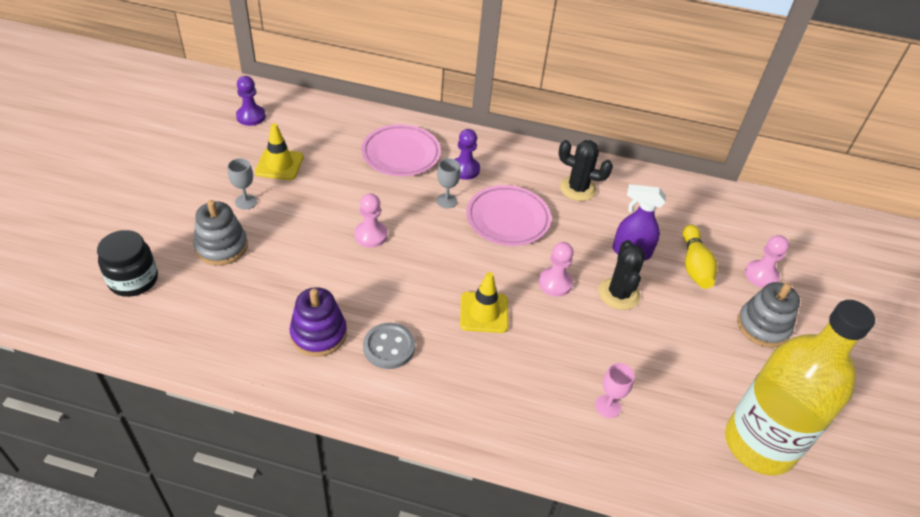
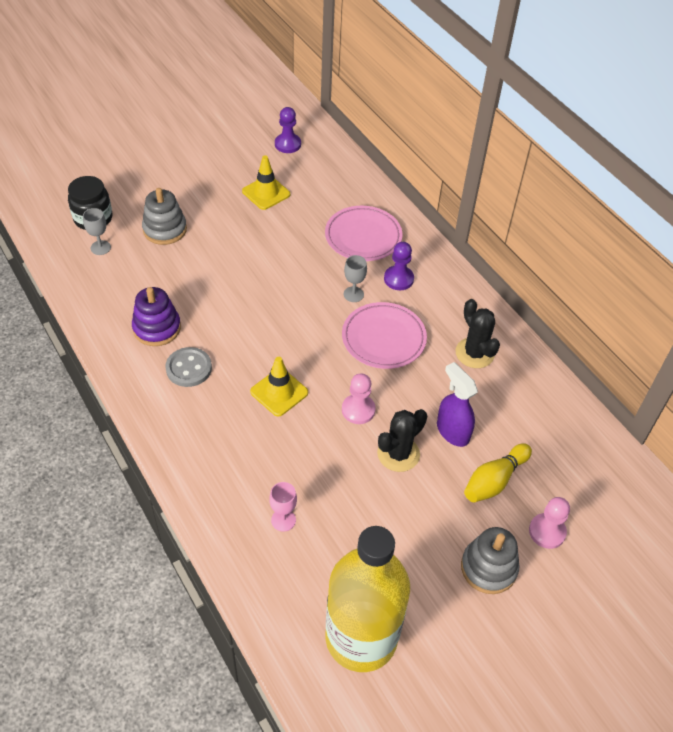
camera: 45 degrees right, 5 degrees up
(246, 202) = (214, 207): grey goblet -> grey goblet (100, 247)
(371, 235) = (268, 284): pink pawn -> none

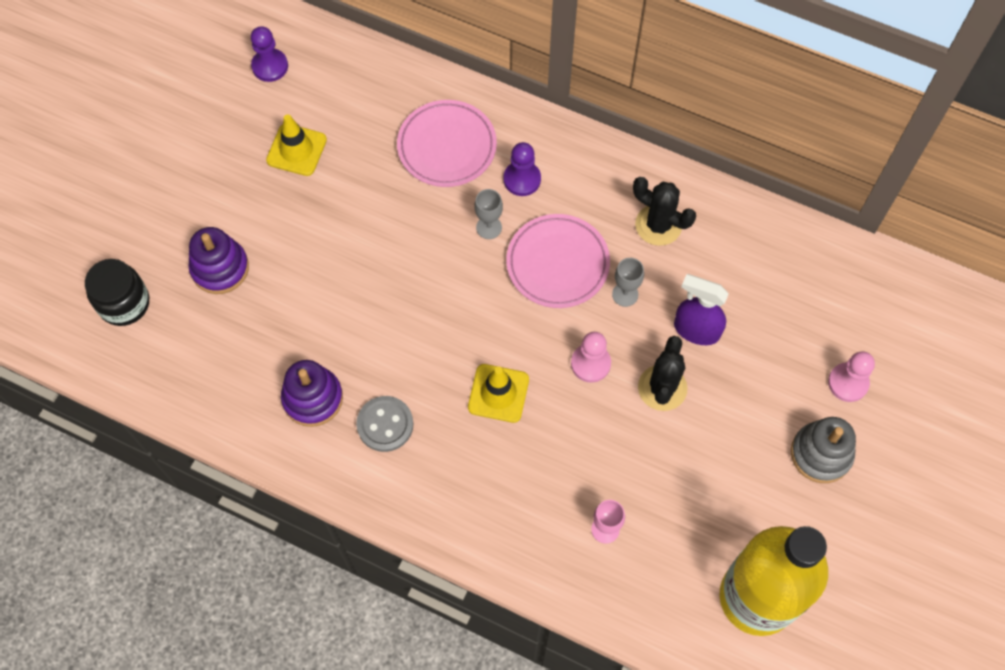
camera: 30 degrees left, 15 degrees up
(100, 247) = (166, 336): grey goblet -> grey goblet (625, 294)
(165, 229) = (220, 268): grey stacking toy -> purple stacking toy
(494, 480) = (768, 359): yellow bowling pin -> none

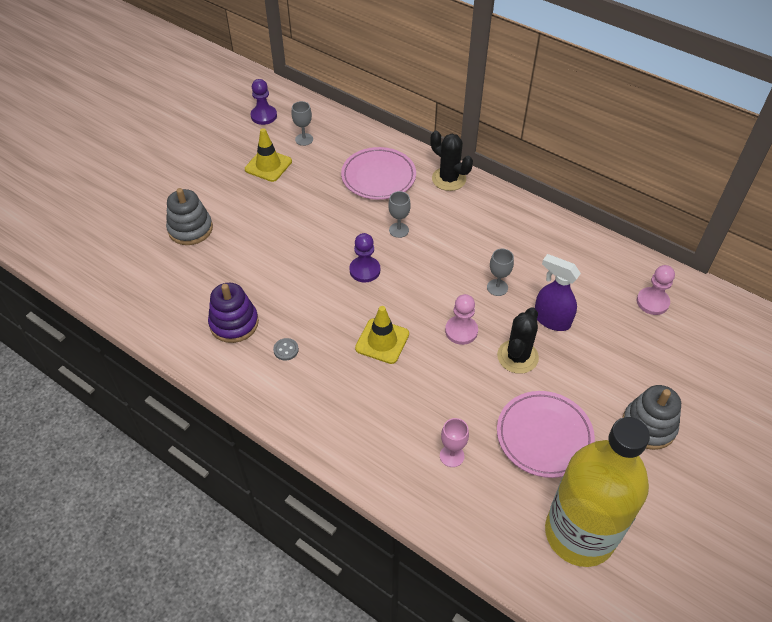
camera: 10 degrees right, 15 degrees down
(124, 303) = (113, 241): black jar -> none
(220, 268) = (190, 229): purple stacking toy -> grey stacking toy
(334, 99) = (304, 139): none -> grey goblet
(385, 424) = (286, 350): grey button -> grey button, size x0.54
(522, 179) = (430, 203): purple pawn -> purple pawn (365, 270)
(557, 264) = (447, 260): pink plate -> pink plate (544, 436)
(658, 225) = (531, 245): black cactus -> black cactus (449, 179)
(848, 383) = (676, 376): pink pawn -> pink pawn (652, 302)

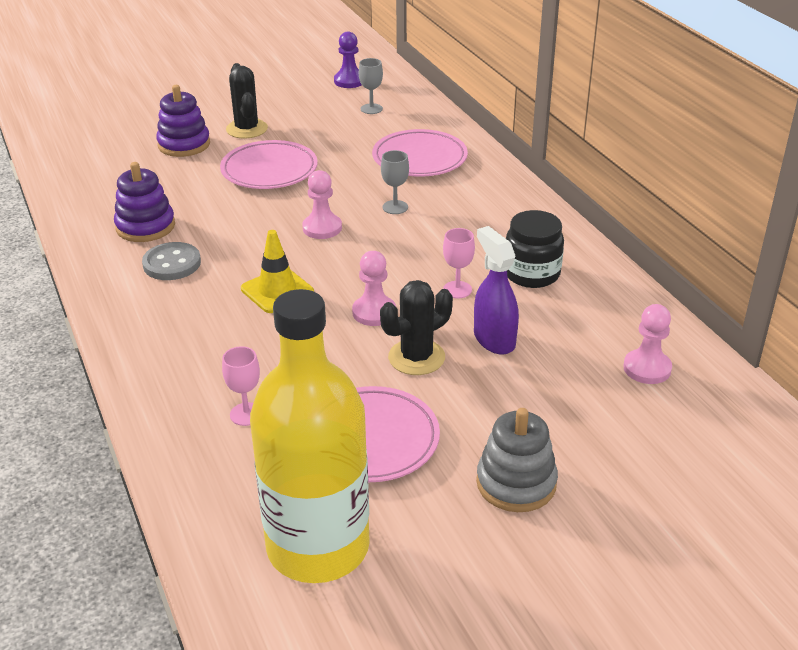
camera: 30 degrees right, 15 degrees down
(190, 229) = (184, 144): grey stacking toy -> purple stacking toy
(268, 165) = (312, 119): yellow traffic cone -> none
(280, 230) = (269, 170): none -> pink plate
(286, 350) = (172, 263): grey button -> grey button, size x1.85
(365, 270) = (322, 228): purple pawn -> pink pawn
(449, 179) = (499, 182): black cactus -> black cactus (247, 129)
(497, 287) = (457, 290): grey goblet -> pink goblet
(531, 253) = (532, 274): none -> black jar

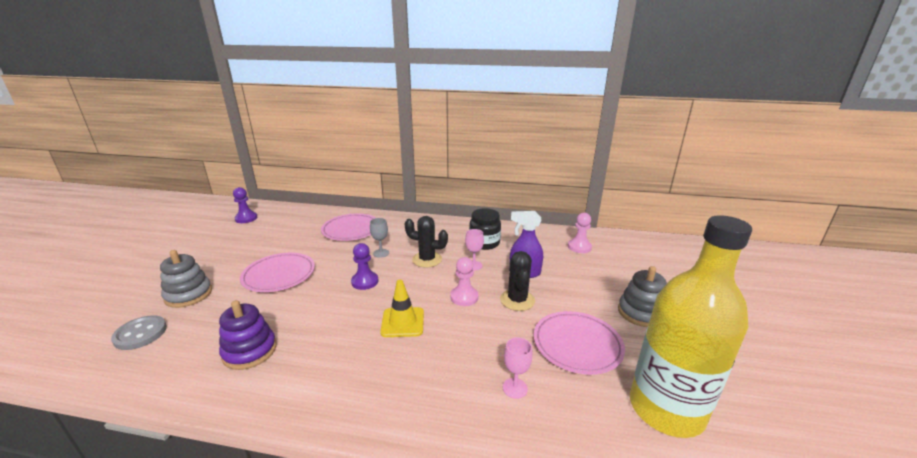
camera: 55 degrees left, 10 degrees down
(172, 263) = (312, 356): grey button -> grey button (140, 334)
(184, 144) = (189, 295): purple stacking toy -> grey stacking toy
(247, 129) = (222, 265): black cactus -> black cactus (427, 259)
(322, 228) = (365, 281): pink pawn -> purple pawn
(371, 109) = (284, 223): grey goblet -> none

